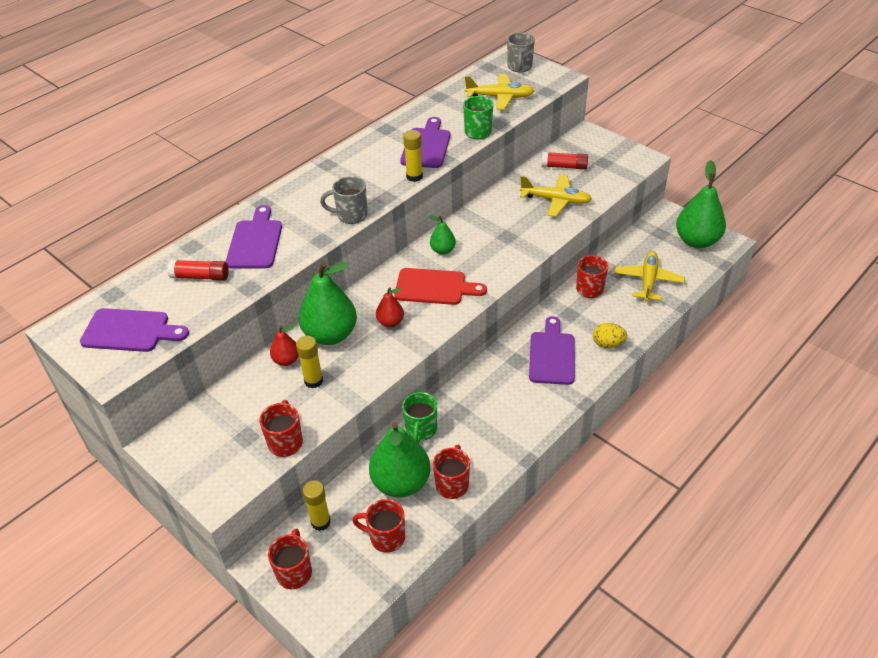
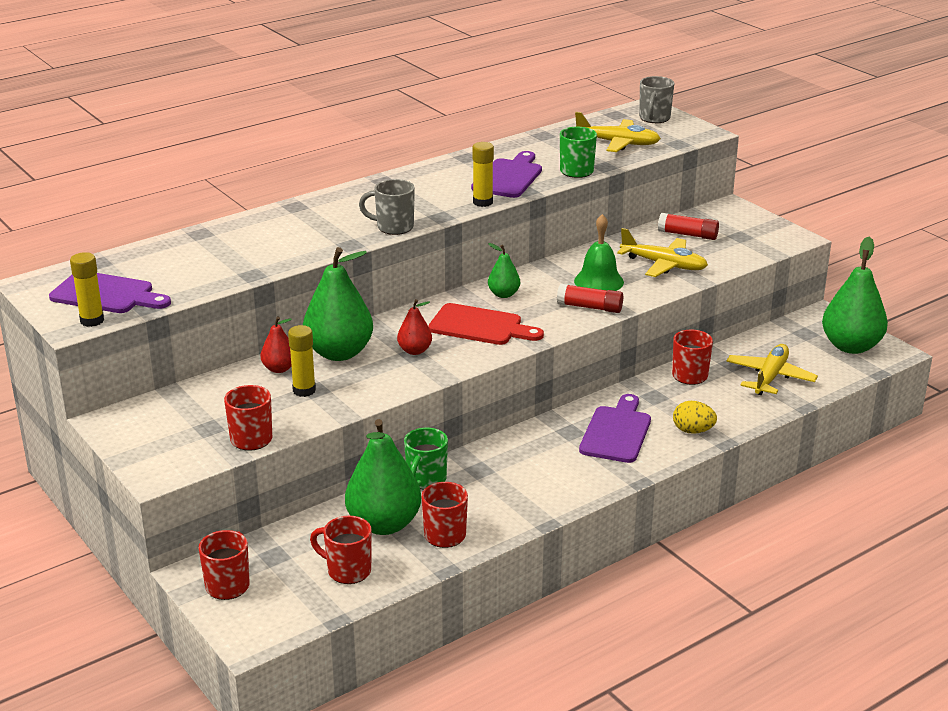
camera: 10 degrees right, 15 degrees down
(200, 277) = (200, 259): red glue stick -> red glue stick (589, 307)
(255, 241) = (274, 237): purple cutting board -> none
(320, 522) = (275, 545): yellow glue stick -> yellow glue stick (92, 321)
(512, 225) = (599, 281): none -> green bell

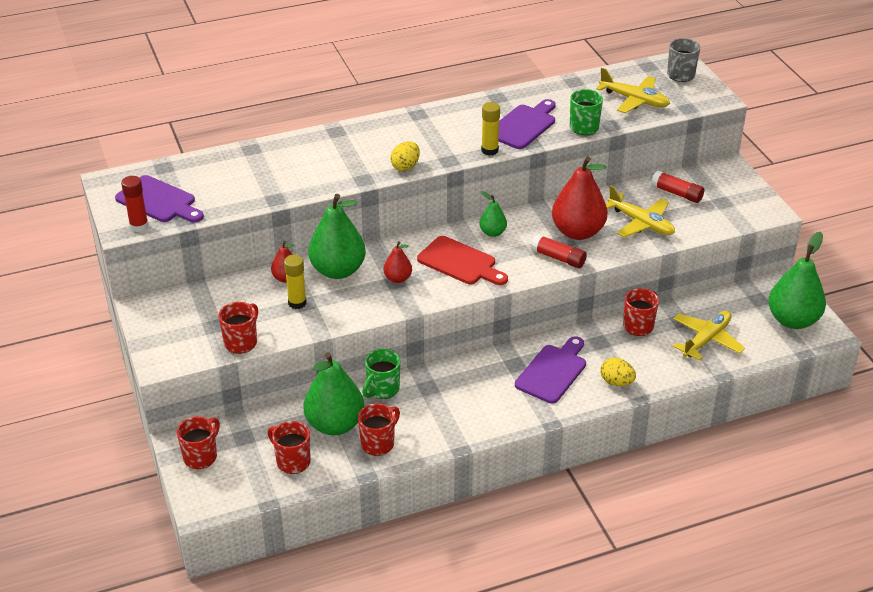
camera: 15 degrees right, 10 degrees up
(92, 321) = (139, 226): yellow glue stick -> red glue stick
(393, 227) = (405, 166): grey mug -> yellow egg
(599, 281) = (578, 232): green bell -> red pear

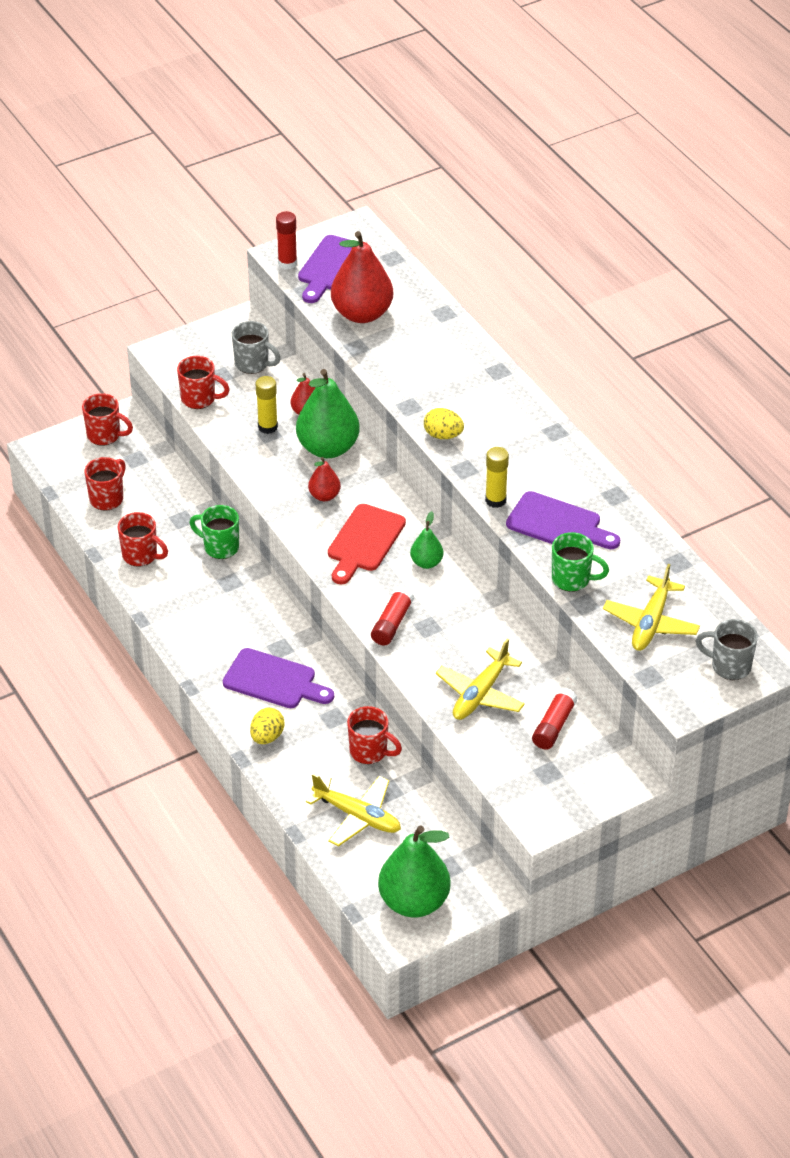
camera: 80 degrees right, 5 degrees up
(207, 304) = (253, 364): none -> grey mug
(335, 424) = (162, 520): green pear -> none
(578, 232) = (447, 637): red pear -> red pear (362, 314)

